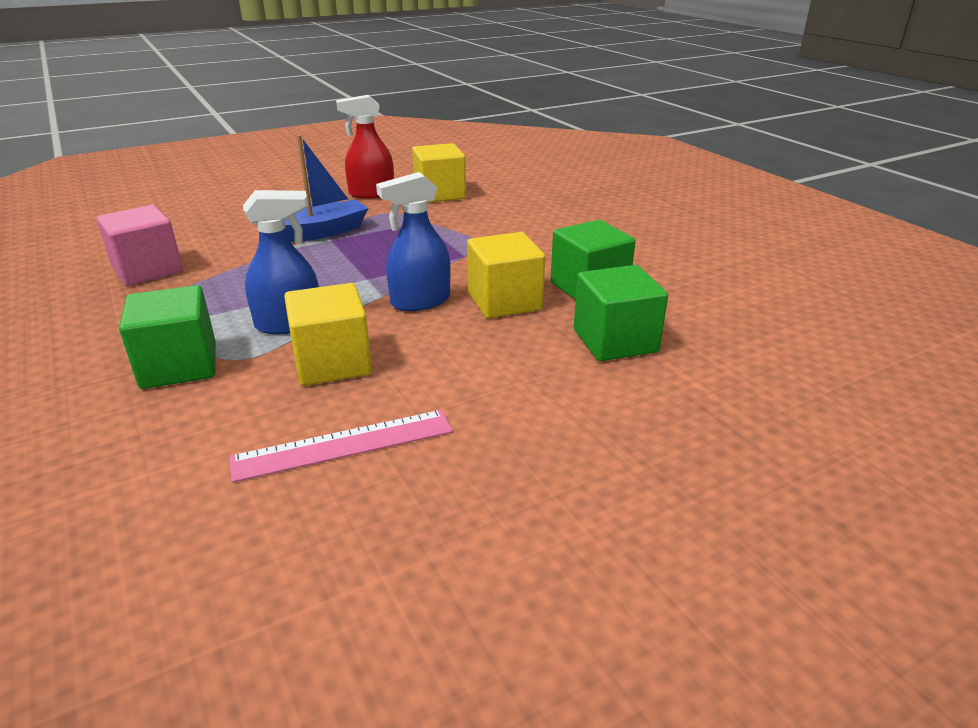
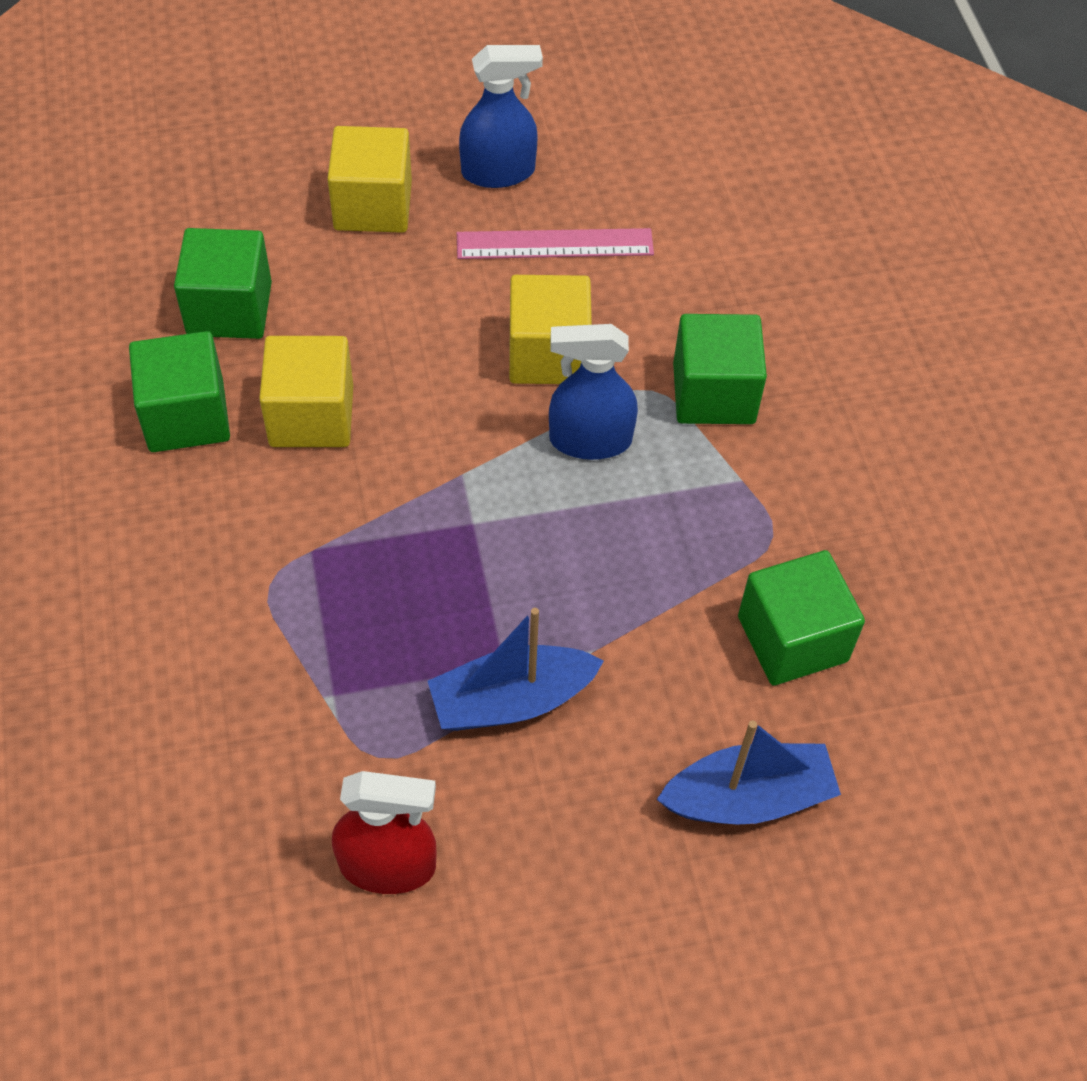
camera: 165 degrees left, 25 degrees up
(147, 270) = (792, 639): pink cube -> green cube
(190, 226) = (748, 797): none -> blue boat
(420, 301) = (417, 445): blue spray bottle -> blue spray bottle (498, 172)
(439, 194) = (251, 820): yellow cube -> yellow cube (373, 206)

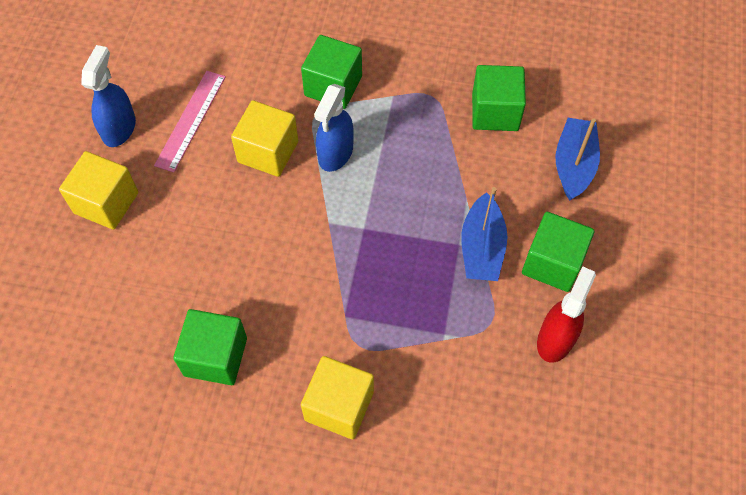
camera: 65 degrees left, 5 degrees up
(229, 309) = (144, 308): green cube -> green cube (552, 263)
(311, 416) = (250, 287): yellow cube -> yellow cube (339, 406)

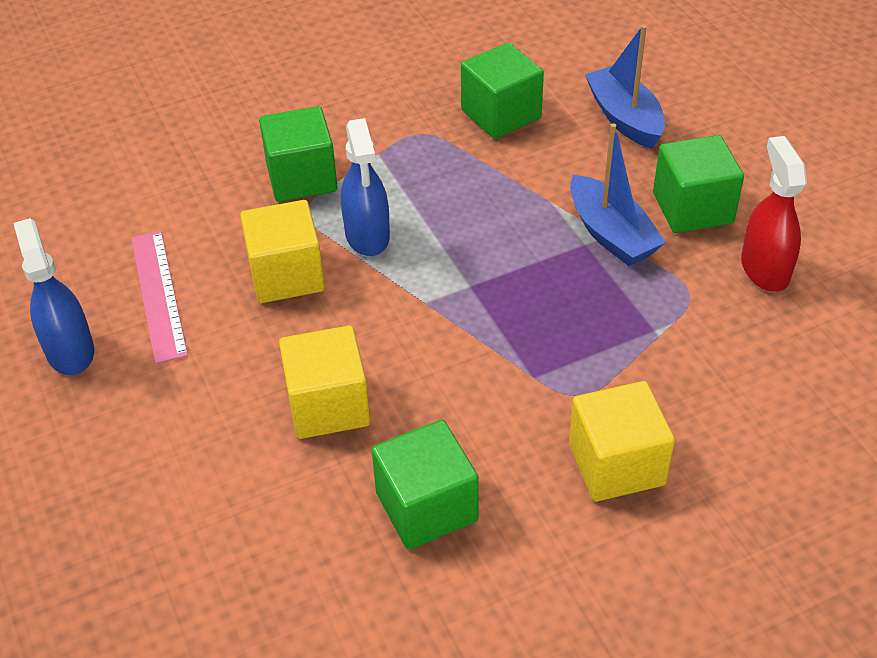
camera: 35 degrees left, 15 degrees down
(106, 203) = (127, 435): yellow cube -> yellow cube (328, 405)

